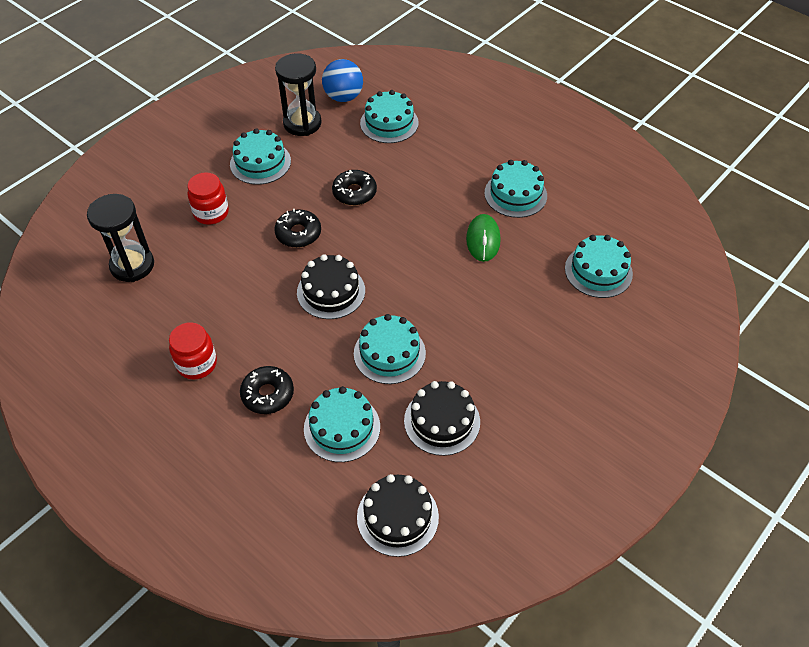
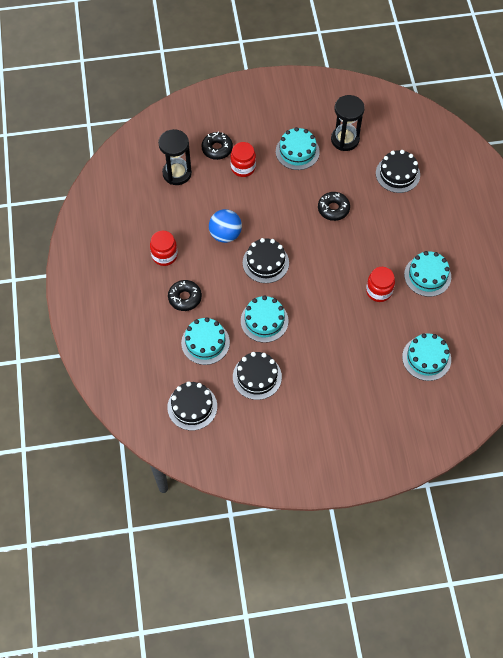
camera: 40 degrees right, 10 degrees up
(298, 233) = (279, 214): black donut -> black donut (217, 149)
(343, 97) = (387, 136): blue ball -> blue ball (225, 234)
(389, 123) = (397, 174): turquoise cake -> black cake
(483, 240) = (379, 291): green mouse -> red jar

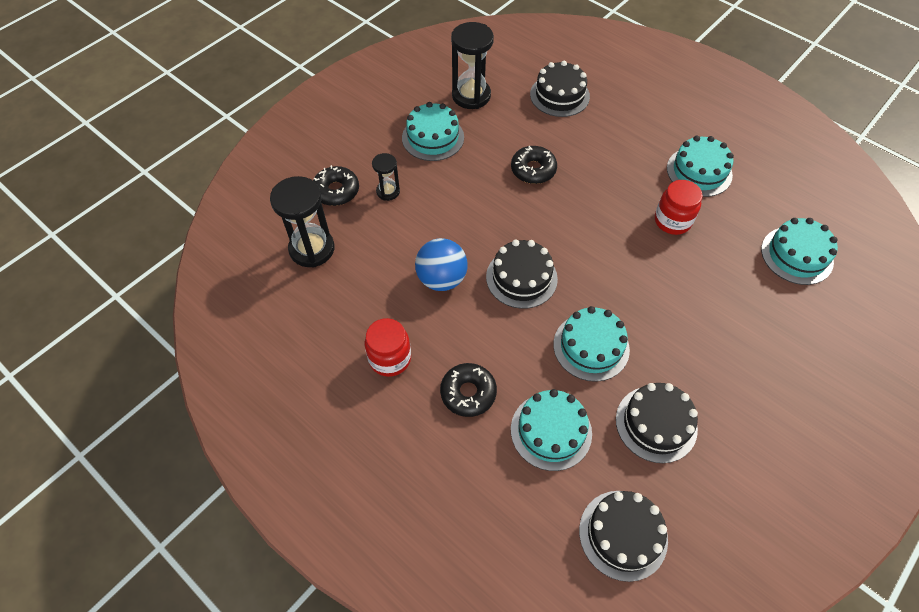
camera: 40 degrees left, 5 degrees down
(243, 167) = (388, 191): red jar -> black hourglass

